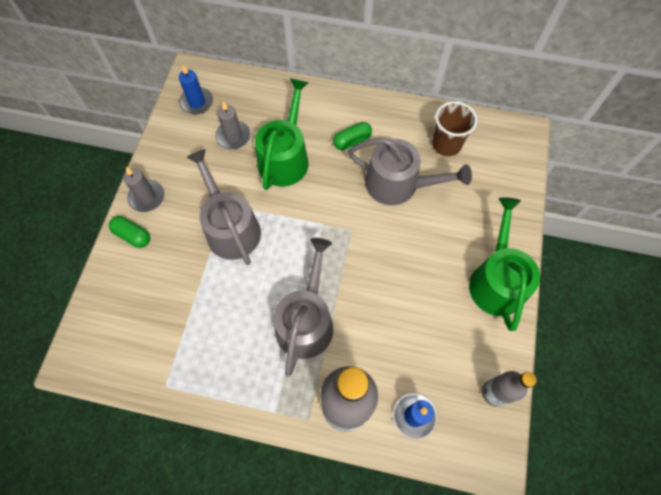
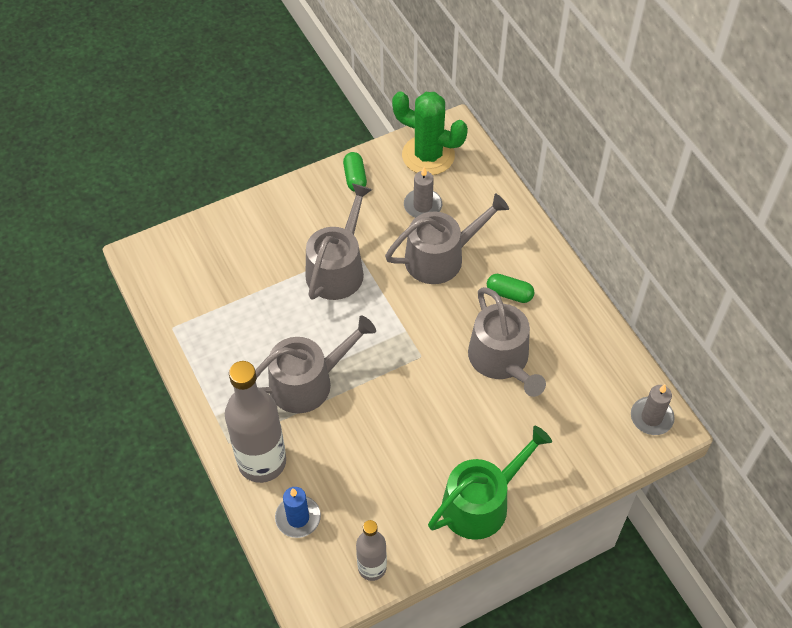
camera: 50 degrees right, 10 degrees down
(133, 235) = (268, 210): green capsule -> green capsule (355, 178)
(147, 197) = (309, 193): grey candle -> grey candle (651, 417)
(197, 102) = (428, 155): blue candle -> green cactus
(285, 157) = (441, 257): green watering can -> grey watering can
(446, 144) = (584, 370): brown cup -> none

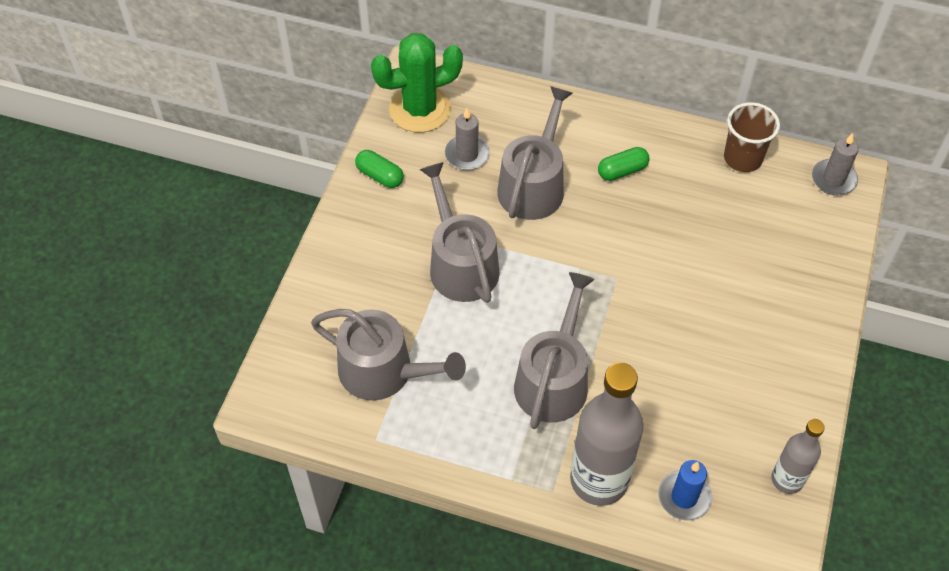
camera: 45 degrees left, 0 degrees up
(482, 502) = (800, 351): green watering can -> none
(502, 360) = (680, 228): grey watering can -> grey watering can (384, 372)
(603, 351) = (742, 158): none -> brown cup

